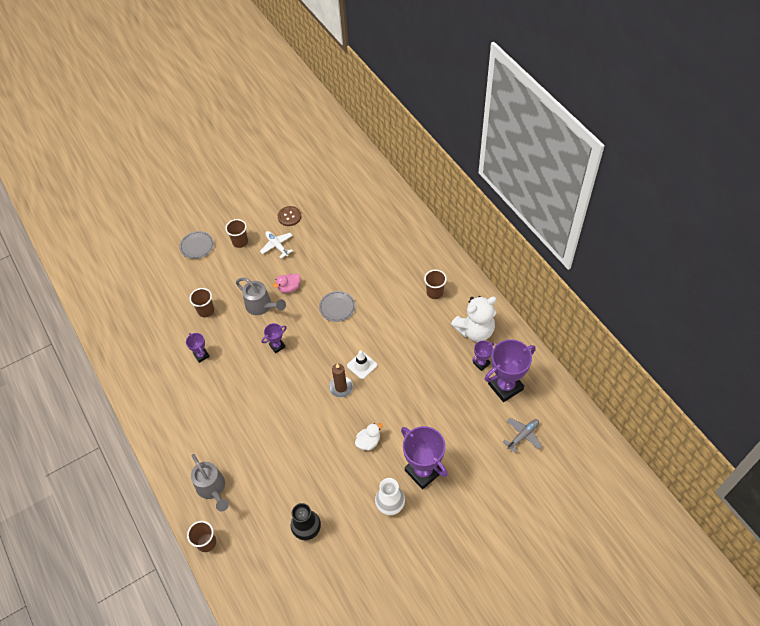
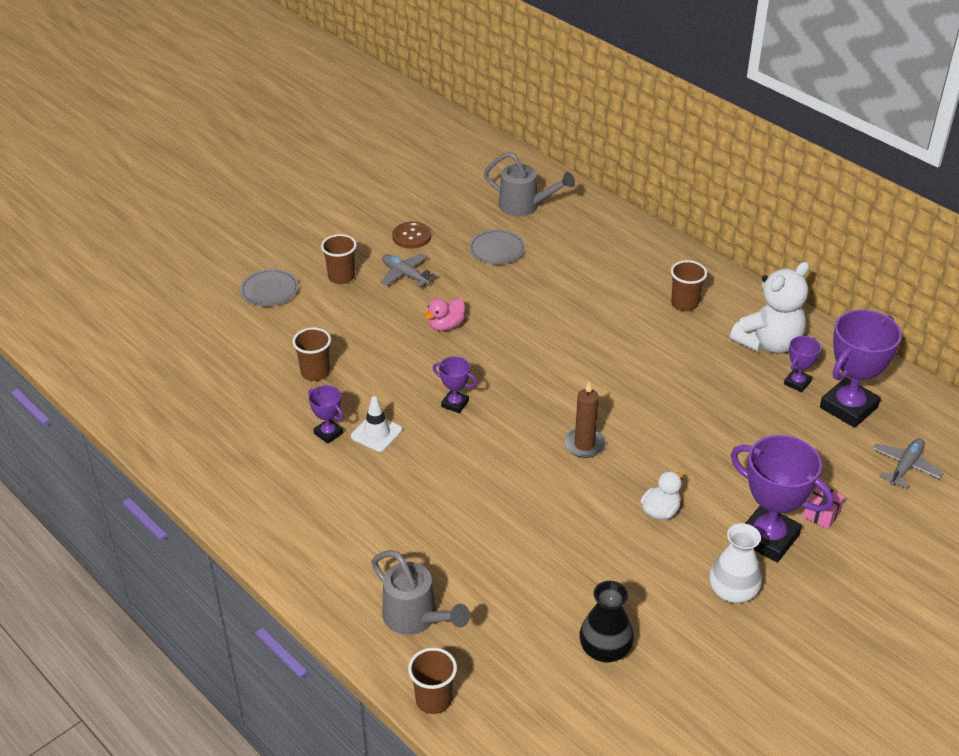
camera: 15 degrees left, 15 degrees down
(261, 306) = (408, 355): grey watering can -> grey watering can (524, 206)
(277, 246) = (405, 275): white plane -> grey plane
(277, 346) = (455, 404): purple trophy -> purple trophy turned 75 degrees clockwise
(337, 307) = (535, 341): grey plate -> grey plate (497, 249)
(362, 365) = (607, 411): white traffic cone -> white traffic cone (376, 433)
(460, 460) = (821, 514): none -> pink gift

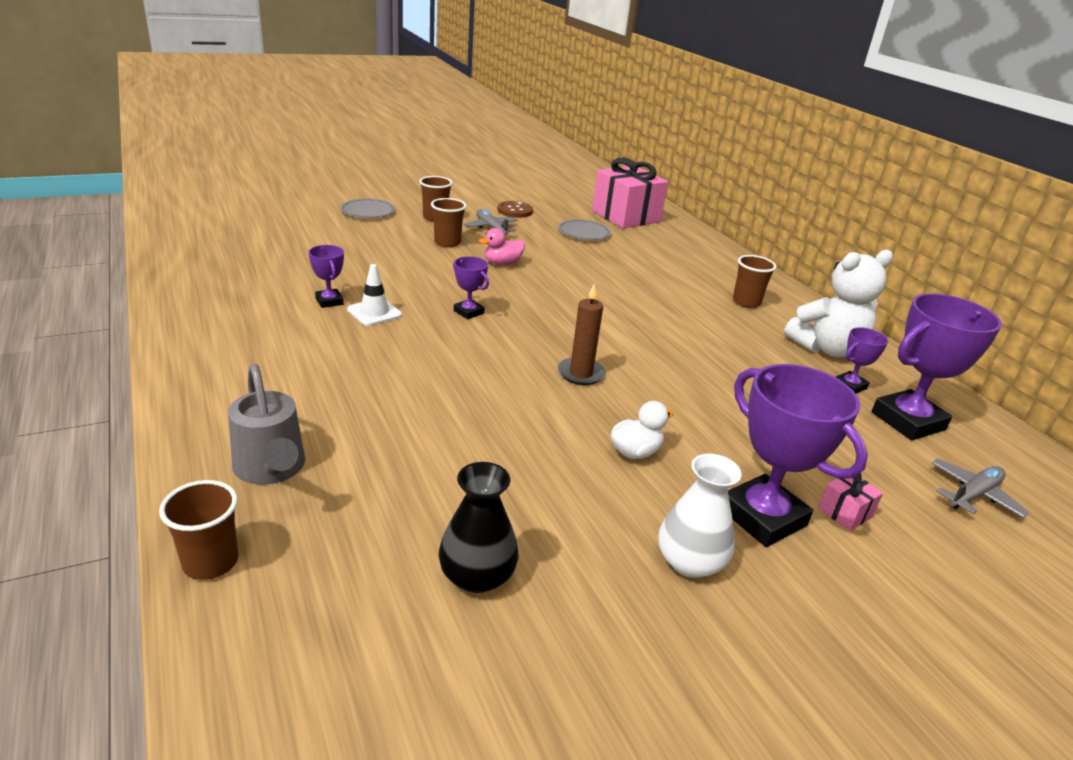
camera: 15 degrees right, 10 degrees down
(315, 372) = (357, 262): brown cup -> brown cup (447, 242)
(524, 206) = (626, 216): grey watering can -> pink gift

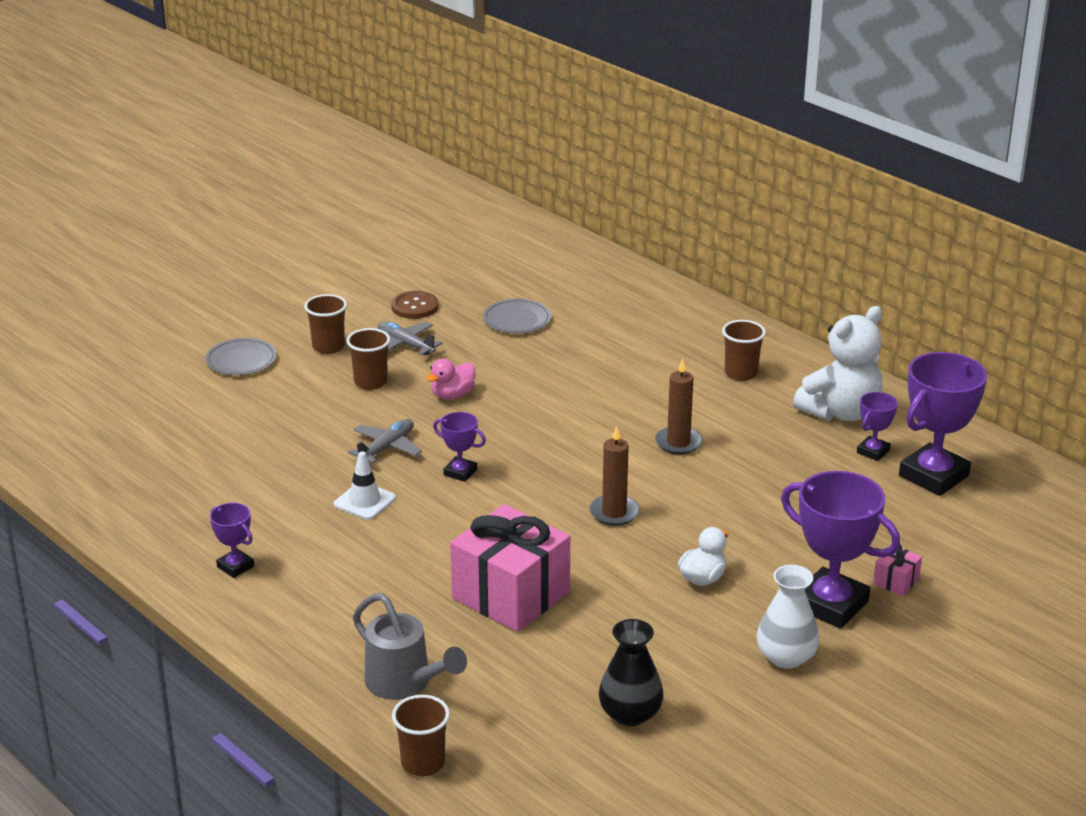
camera: 15 degrees left, 0 degrees up
(329, 301) = (307, 501): purple trophy -> purple trophy (235, 566)
(626, 216) = (552, 276): pink gift -> pink gift (511, 595)
(668, 336) = (678, 443): none -> brown candle
(973, 495) = (999, 534): grey plane -> grey plane (386, 448)

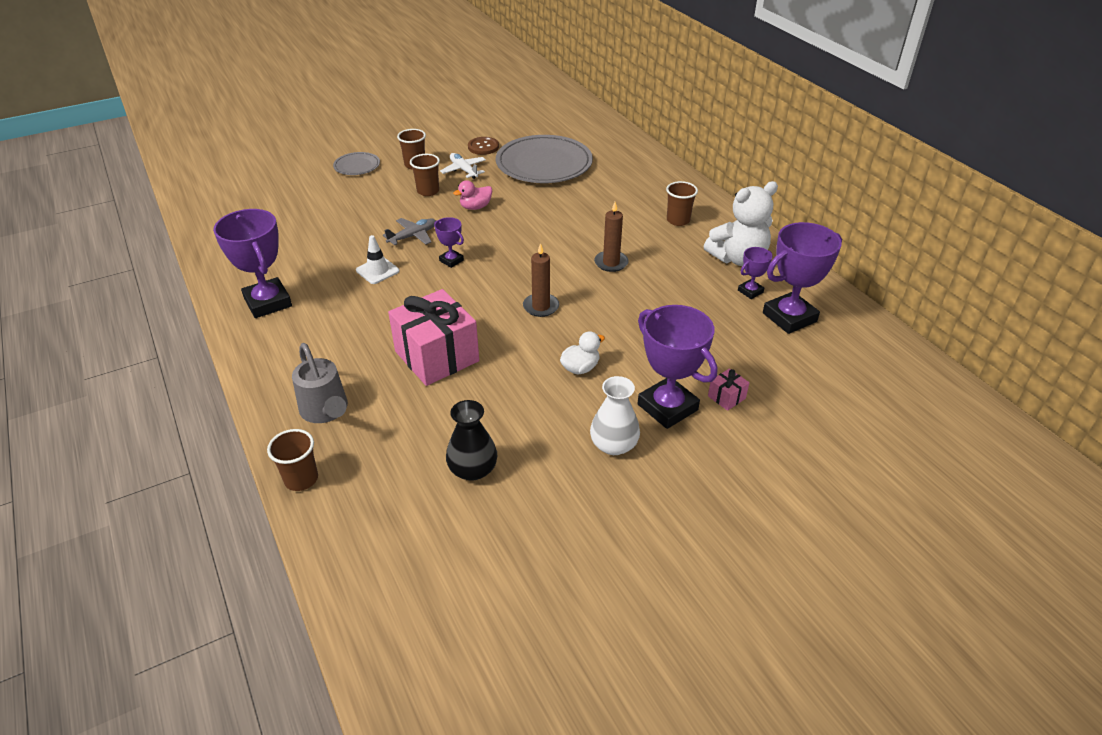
camera: 15 degrees right, 10 degrees up
(235, 566) = (268, 302): purple trophy -> purple trophy, size x2.02
(405, 345) = (463, 170): grey plane -> white plane
(517, 319) = (544, 163): grey plate -> grey plate, size x2.11

